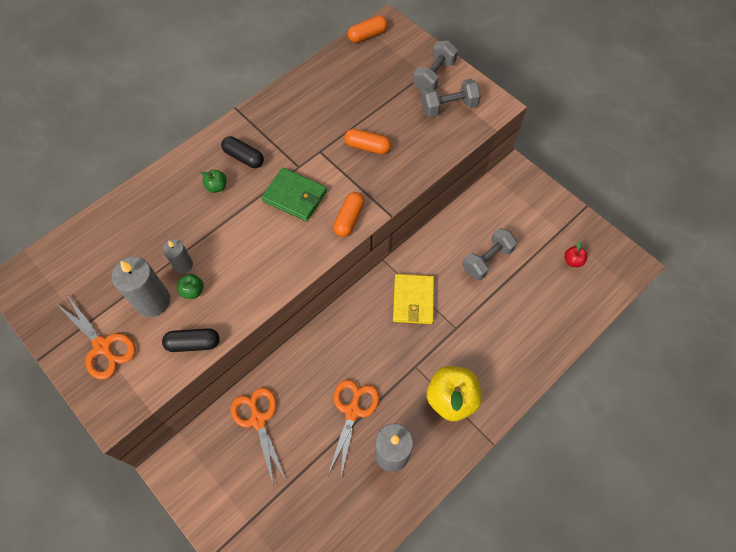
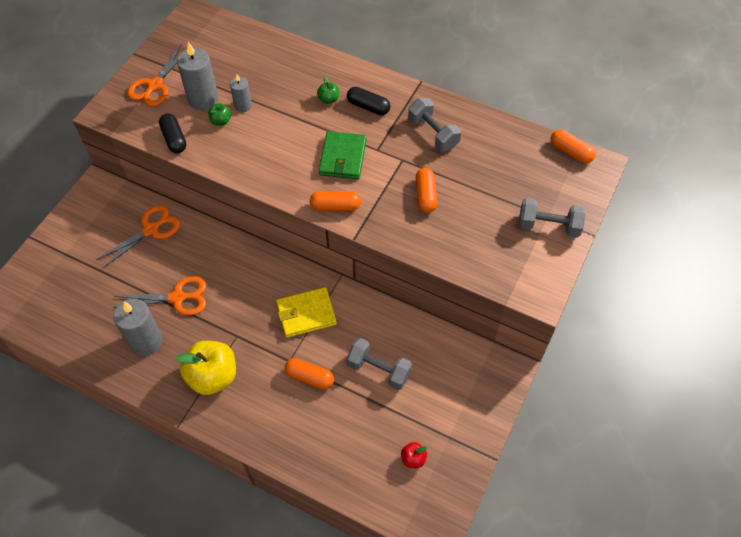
camera: 70 degrees right, 5 degrees down
(244, 157) = (368, 107): black capsule -> black capsule turned 75 degrees counterclockwise
(448, 107) = (513, 251): grey dumbbell -> grey dumbbell (433, 133)
(477, 316) = (309, 377): none -> orange capsule

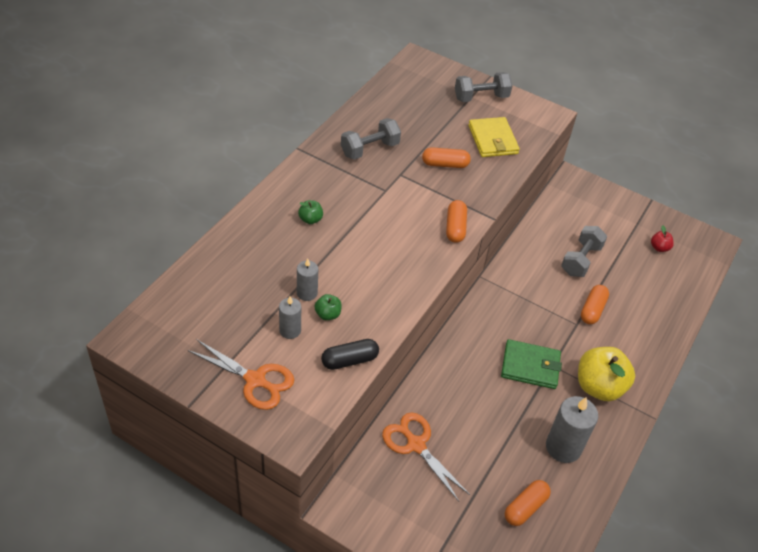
camera: 90 degrees left, 10 degrees down
(178, 298) = (508, 417): orange scissors -> none
(203, 99) = (290, 330): grey candle -> grey candle, size x0.58
(306, 314) = (525, 307): yellow wallet -> yellow wallet (492, 140)
(343, 157) = (393, 216): green wallet -> green wallet (530, 366)
(368, 107) = (326, 190): black capsule -> none
(548, 226) = (481, 97): grey dumbbell -> grey dumbbell turned 60 degrees clockwise
(570, 152) = (402, 70): orange capsule -> orange capsule (525, 507)

